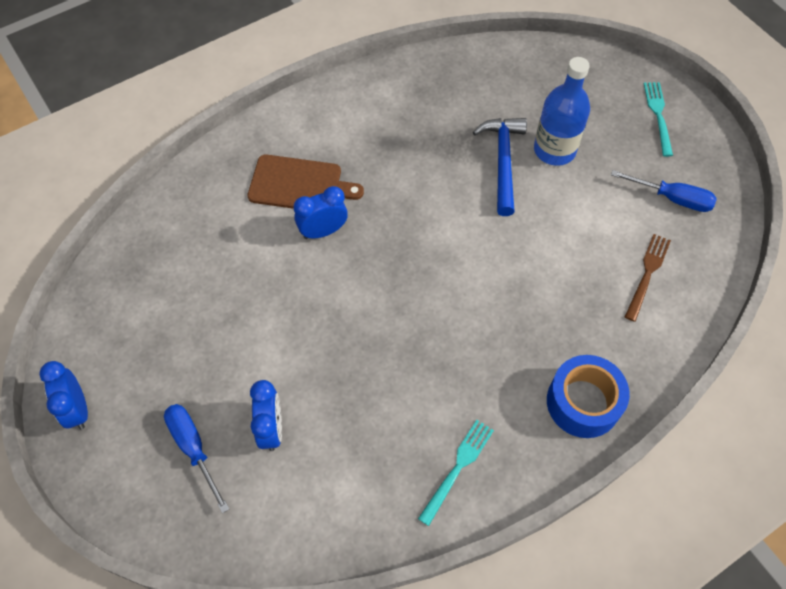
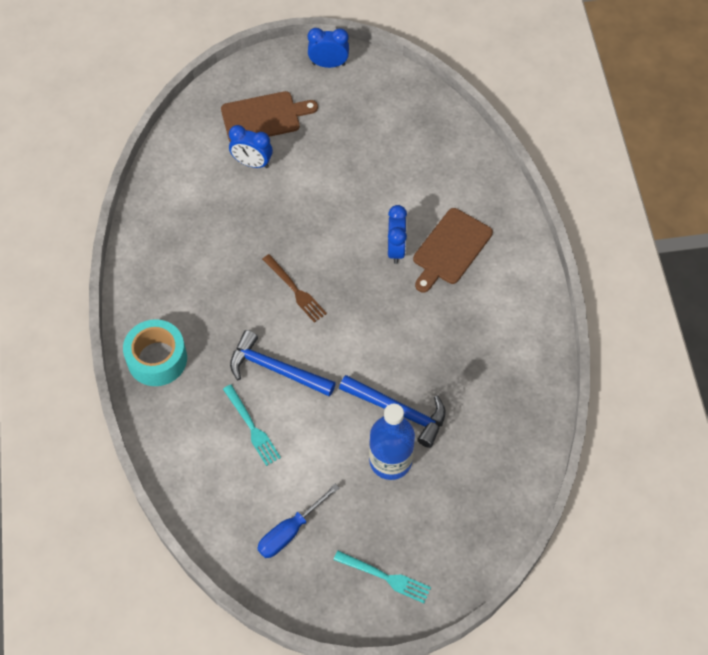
camera: 115 degrees right, 0 degrees up
(193, 448) = (264, 117): blue screwdriver -> brown cutting board
(458, 467) = (160, 259): turquoise fork -> turquoise fork (252, 428)
(523, 281) = (276, 369): none -> blue hammer
(583, 402) = (157, 359): blue tape -> turquoise tape
(647, 273) = (231, 466): brown fork -> brown fork (296, 290)

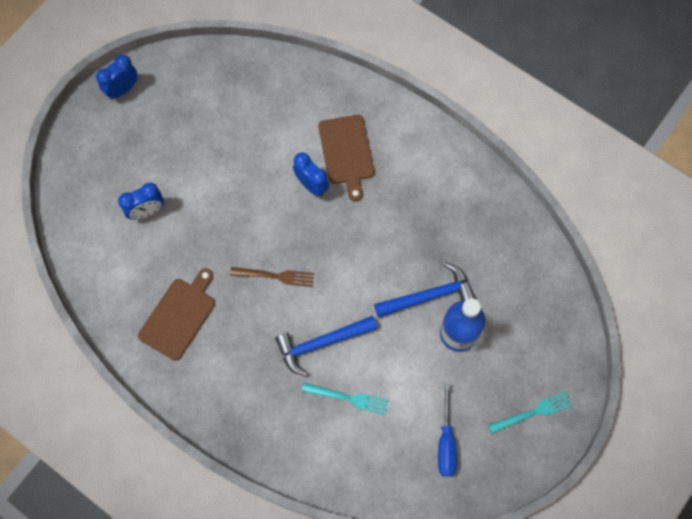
camera: 45 degrees left, 10 degrees up
(157, 359) = (234, 413): turquoise tape -> none
(264, 117) = (119, 169): brown cutting board -> brown cutting board (179, 316)

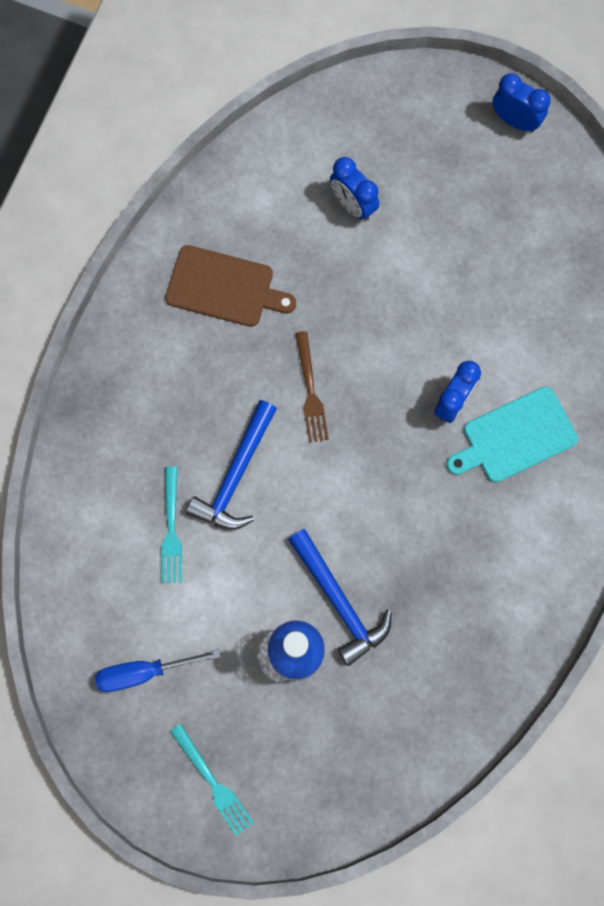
camera: 75 degrees right, 5 degrees up
(321, 343) = (235, 475): blue hammer -> blue hammer turned 120 degrees counterclockwise
(346, 153) = (515, 436): brown cutting board -> turquoise cutting board

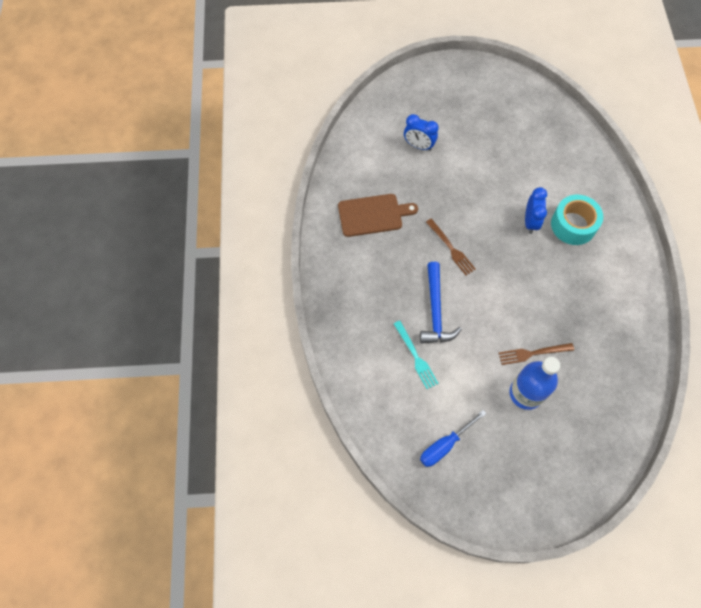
camera: 25 degrees left, 10 degrees down
(214, 783) = (522, 490): turquoise fork -> none
(339, 602) = (532, 353): blue hammer -> brown fork
(514, 121) = (478, 73): blue clock -> none
(515, 436) = (573, 225): turquoise cutting board -> turquoise tape

